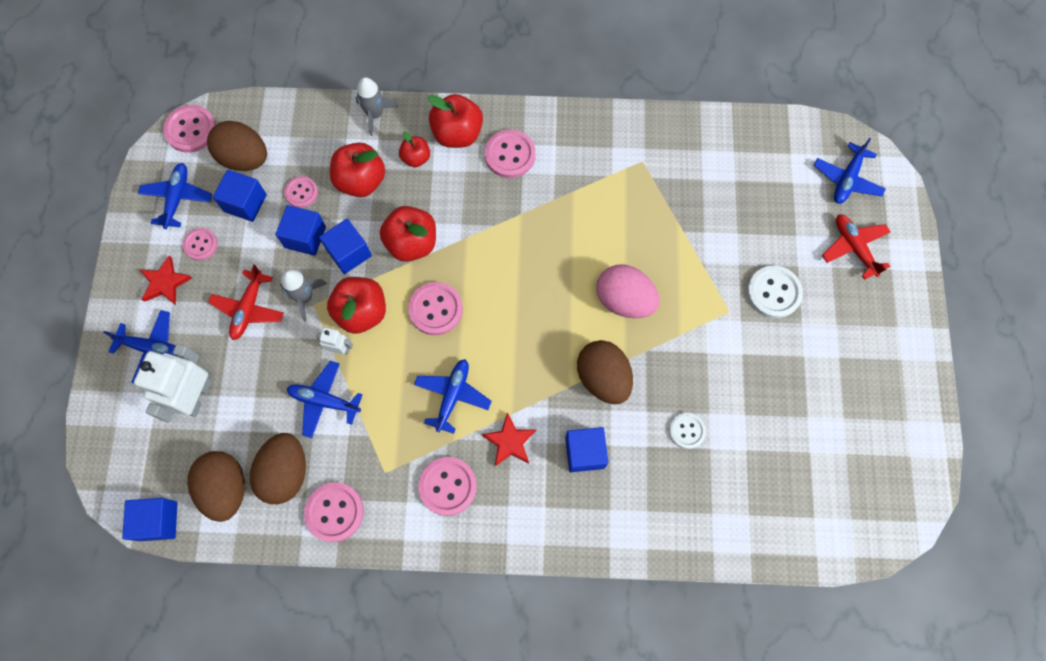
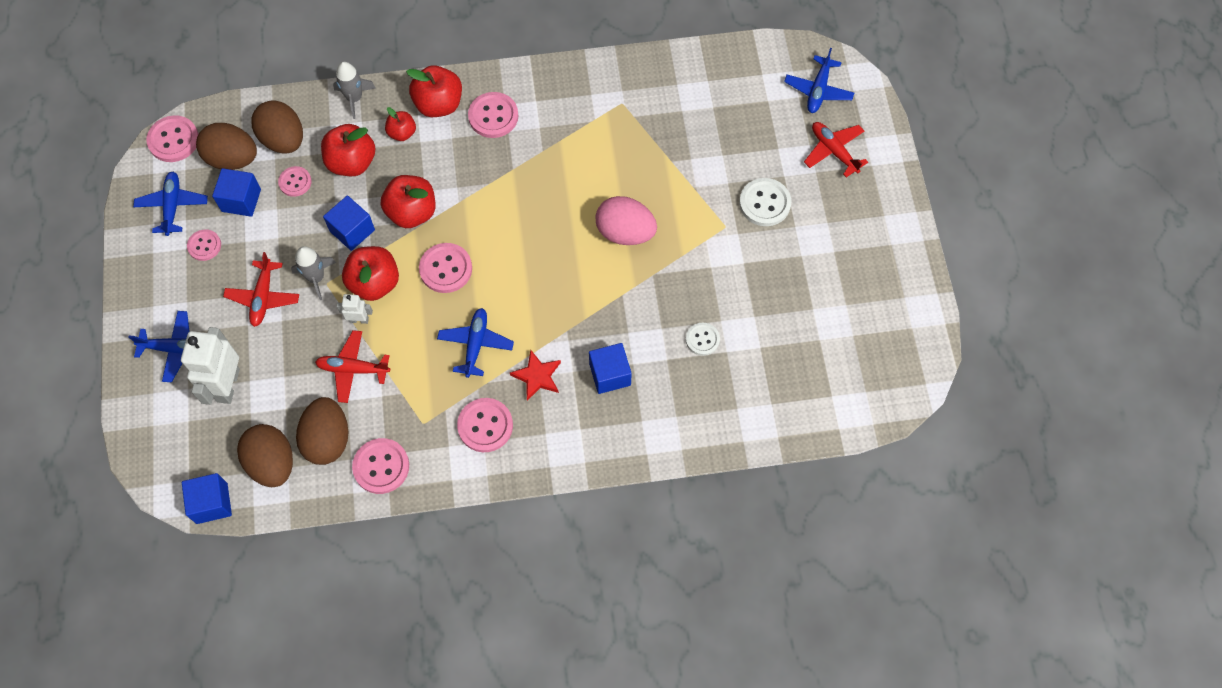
camera: 10 degrees left, 5 degrees down
(165, 283) = (176, 286): red star -> none
(305, 237) = (306, 223): blue cube -> none
(324, 401) = (353, 369): blue plane -> red plane
(603, 378) = (616, 305): brown egg -> brown egg (283, 140)

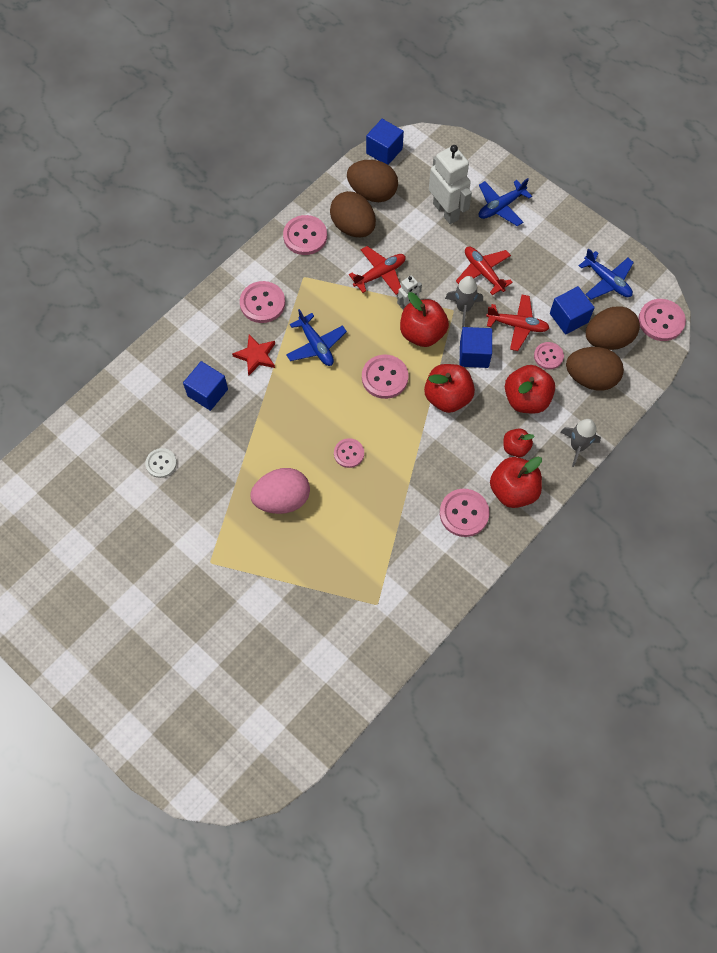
camera: 140 degrees right, 0 degrees up
(204, 246) = (557, 273): pink button -> pink button (349, 453)
(764, 203) = (193, 606): white button -> none
(818, 90) = (225, 750): blue plane -> none
(833, 151) = (170, 699): red plane -> red plane (517, 325)

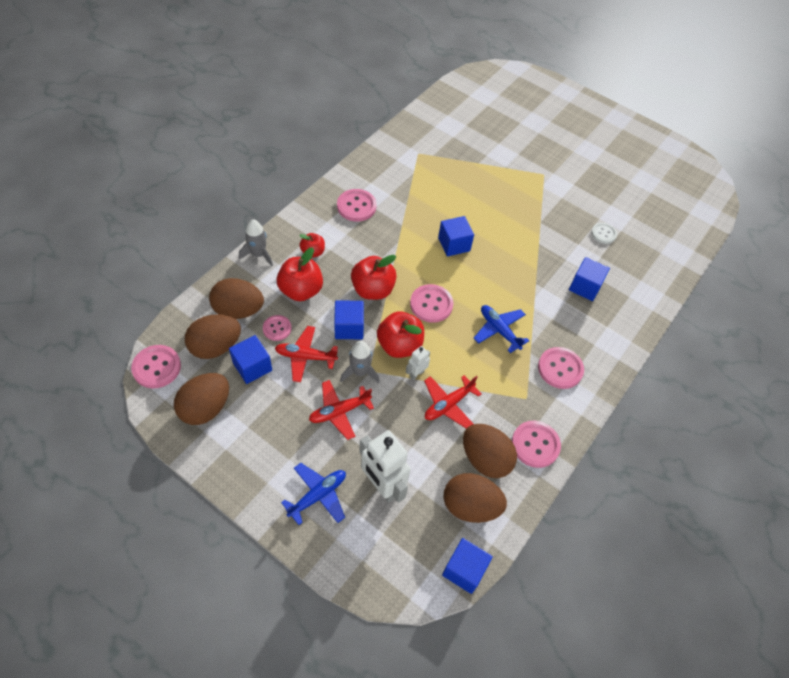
camera: 170 degrees right, 10 degrees down
(256, 356) = (552, 319): red star -> none
(282, 499) = (501, 212): pink egg -> none
(349, 453) = (454, 244): pink button -> blue cube
(483, 272) = (339, 412): red plane -> red plane turned 105 degrees clockwise
(513, 490) = (316, 222): red apple -> none
(607, 281) = (206, 408): blue plane -> brown egg

